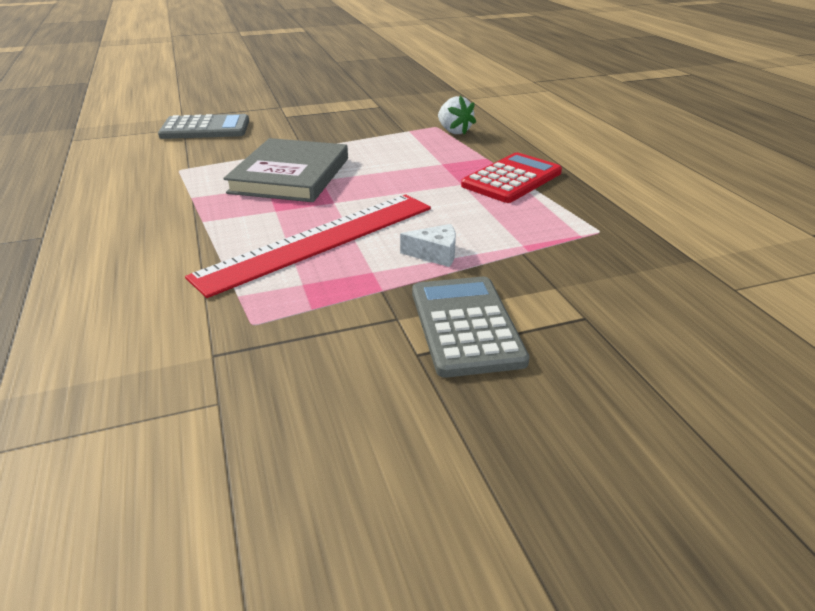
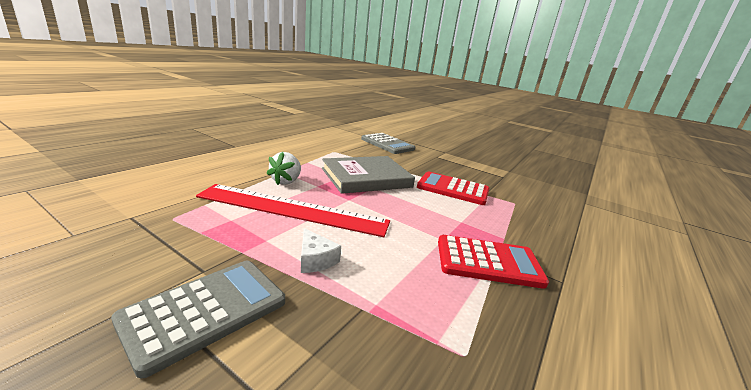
camera: 50 degrees right, 10 degrees down
(376, 141) = (453, 189): none -> red calculator
(454, 131) = (520, 212): white strawberry -> white strawberry (286, 181)

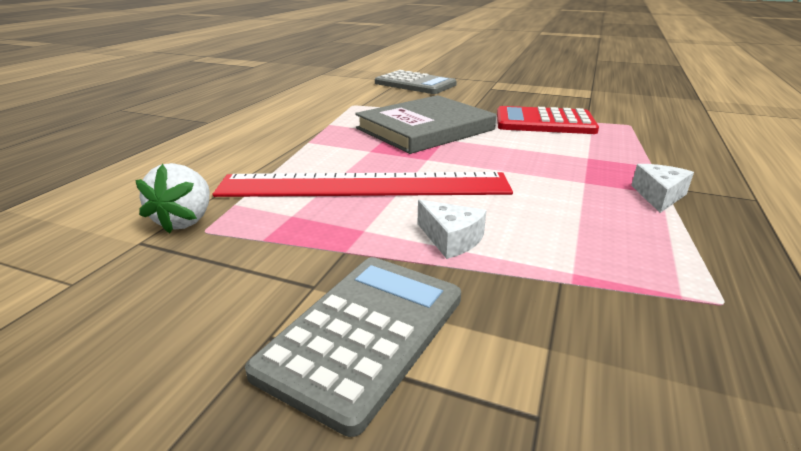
camera: 10 degrees left, 5 degrees up
(286, 181) = (323, 153): white strawberry -> white strawberry (185, 221)
(488, 262) = (658, 196): red calculator -> white cheese

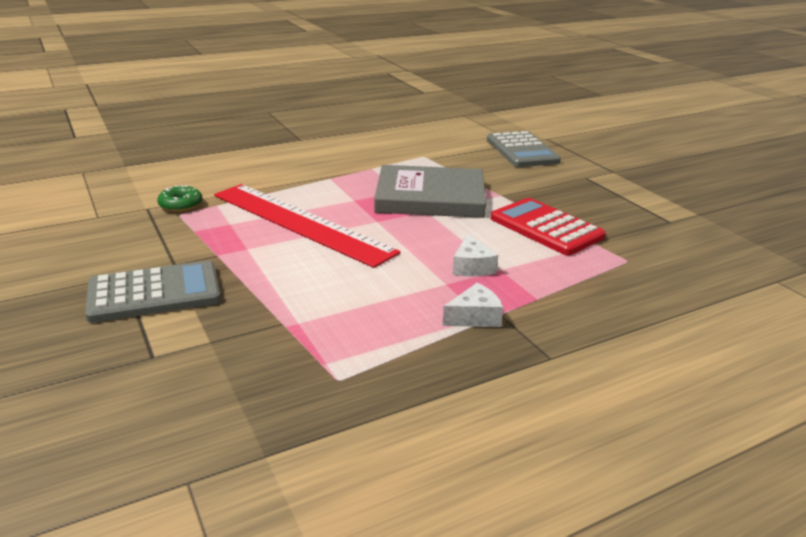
camera: 40 degrees right, 0 degrees up
(185, 221) = (181, 205): white strawberry -> green donut
(451, 239) = (277, 274): white cheese -> white cheese (472, 267)

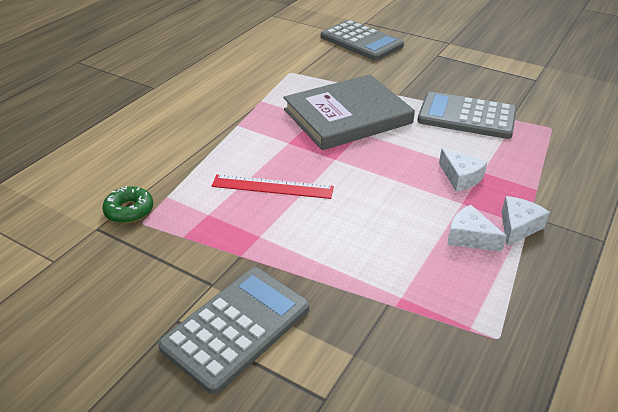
camera: 30 degrees left, 10 degrees up
(300, 223) = (272, 187): red ruler -> red ruler, size x0.50
(416, 308) = (470, 237): none -> white cheese
(546, 228) = (466, 117): red calculator -> grey calculator

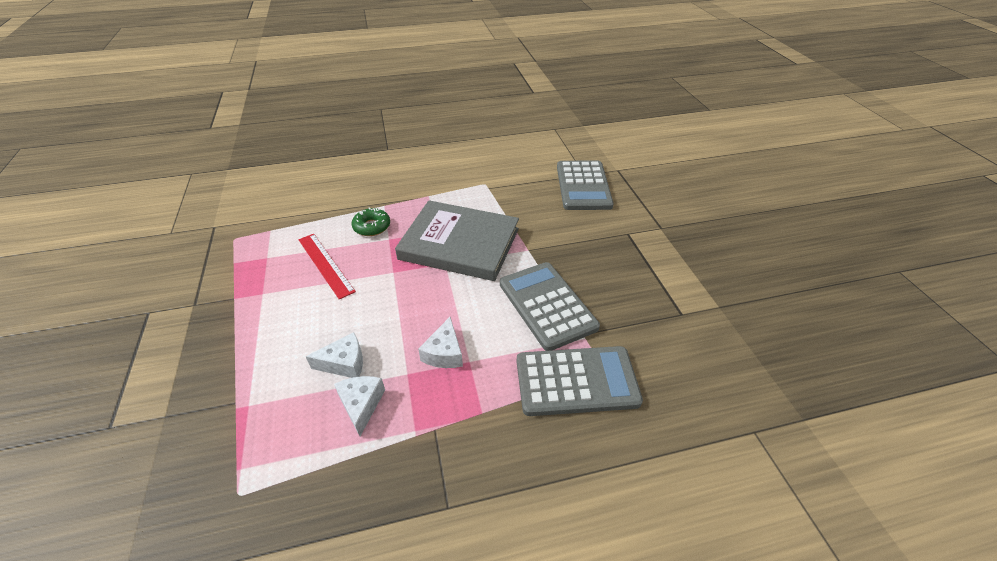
camera: 45 degrees right, 5 degrees up
(129, 210) = (242, 226): green donut -> green donut (372, 227)
(236, 327) = (157, 341): grey calculator -> grey calculator (576, 381)
(518, 227) = (407, 429): white cheese -> white cheese (344, 363)

